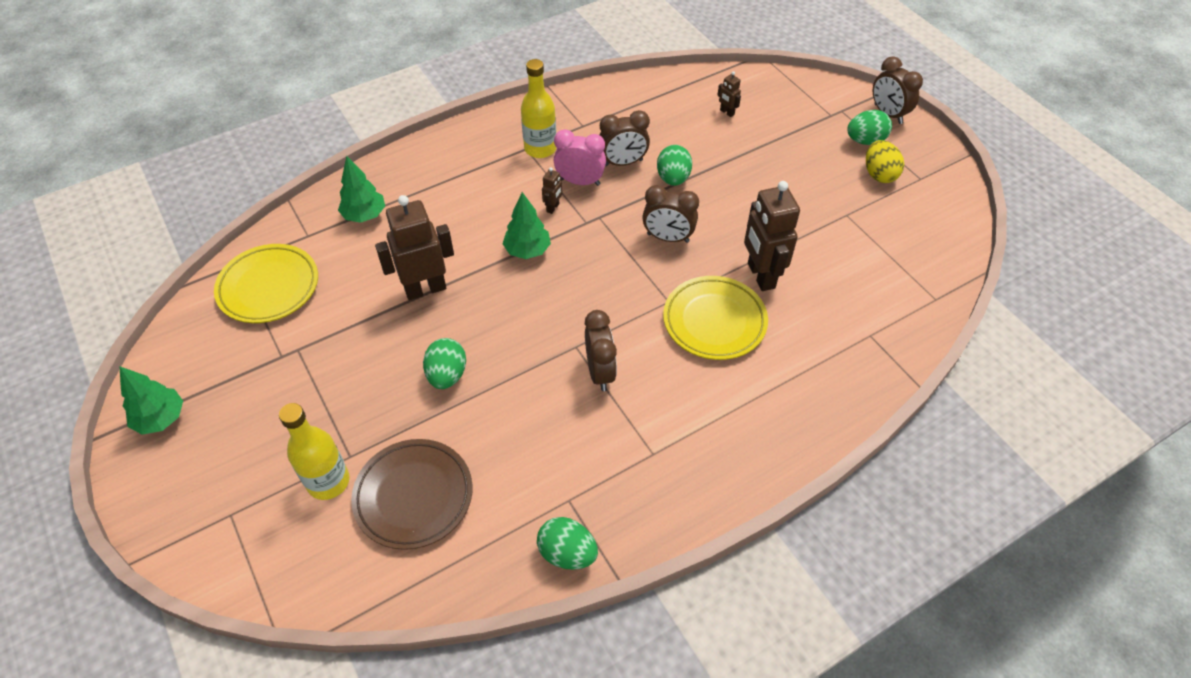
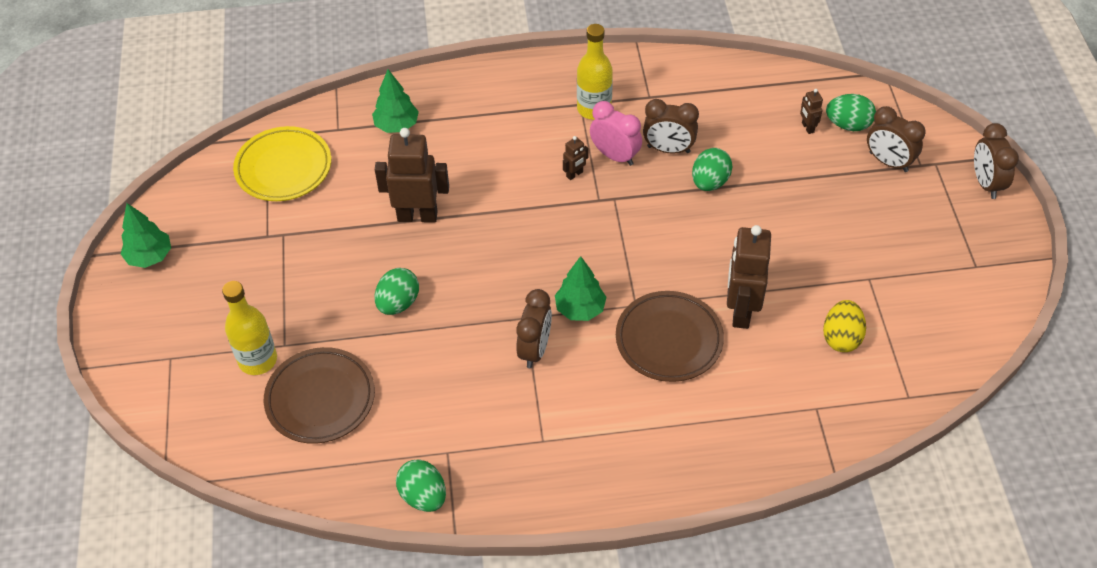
camera: 25 degrees right, 0 degrees up
(527, 250) = (528, 210): green tree -> green tree (580, 309)
(668, 238) = (670, 242): brown clock -> brown clock (888, 162)
(714, 321) = (669, 340): yellow plate -> brown plate
(865, 141) = (940, 205): green egg -> green egg (848, 125)
(879, 174) = (932, 247): yellow egg -> yellow egg (841, 337)

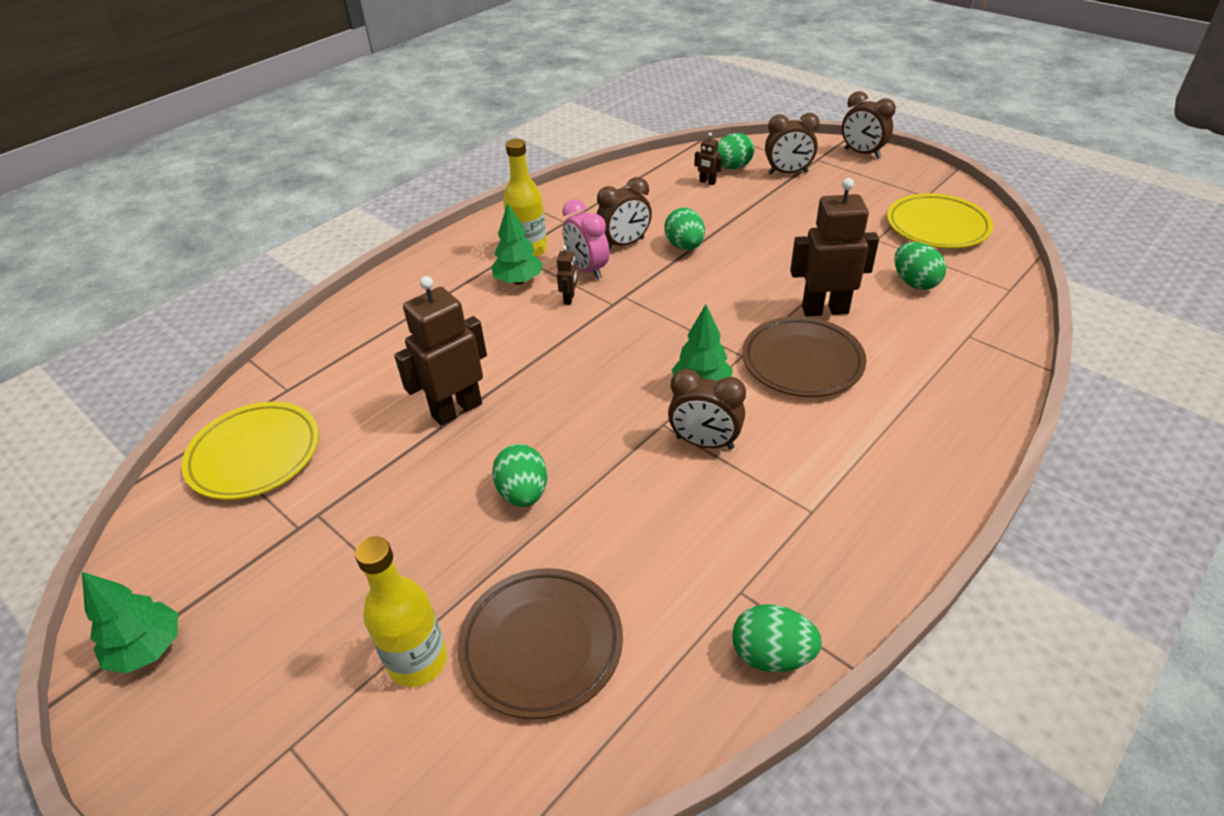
camera: 40 degrees left, 10 degrees down
(396, 126) = (351, 354): green tree -> green tree (518, 281)
(535, 349) = (704, 443): brown clock -> brown clock turned 135 degrees clockwise
(615, 156) = (587, 270): pink clock -> pink clock turned 120 degrees counterclockwise
(740, 311) = (824, 310): brown robot -> brown robot turned 120 degrees clockwise
(841, 337) = (914, 283): yellow egg -> green egg
(937, 302) = (937, 227): none -> yellow plate

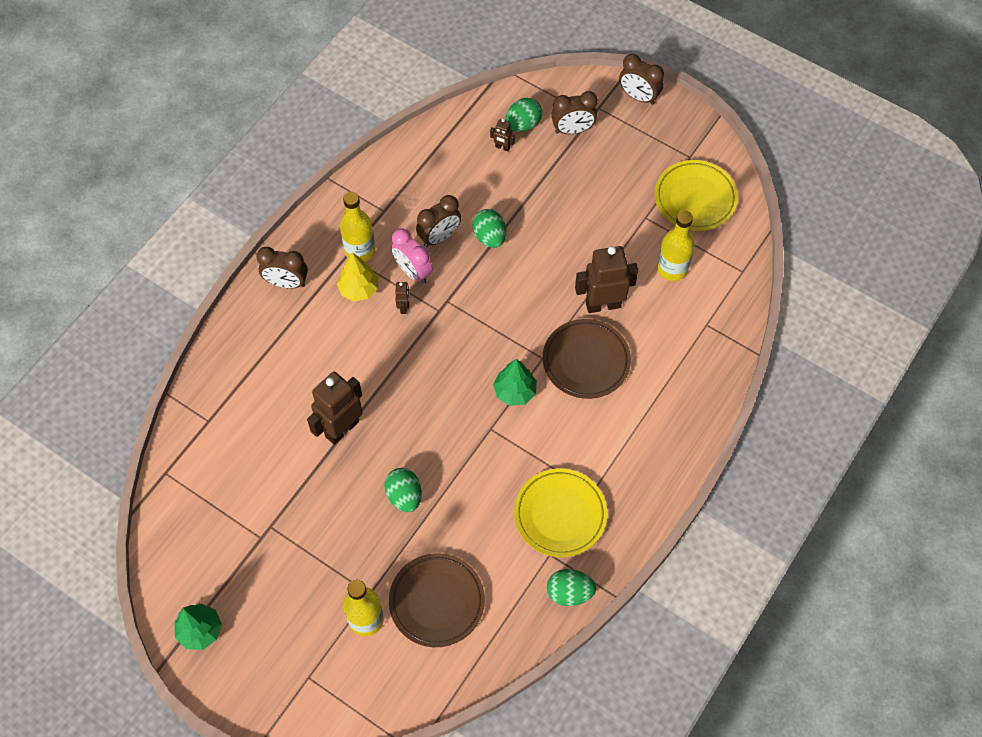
camera: 10 degrees left, 20 degrees up
(255, 455) = (208, 482): yellow plate -> yellow plate (560, 514)
(518, 281) = (359, 289): green tree -> yellow tree
(704, 443) = (520, 442): brown clock -> brown clock (286, 283)
(914, 283) = (672, 269): green egg -> yellow bottle

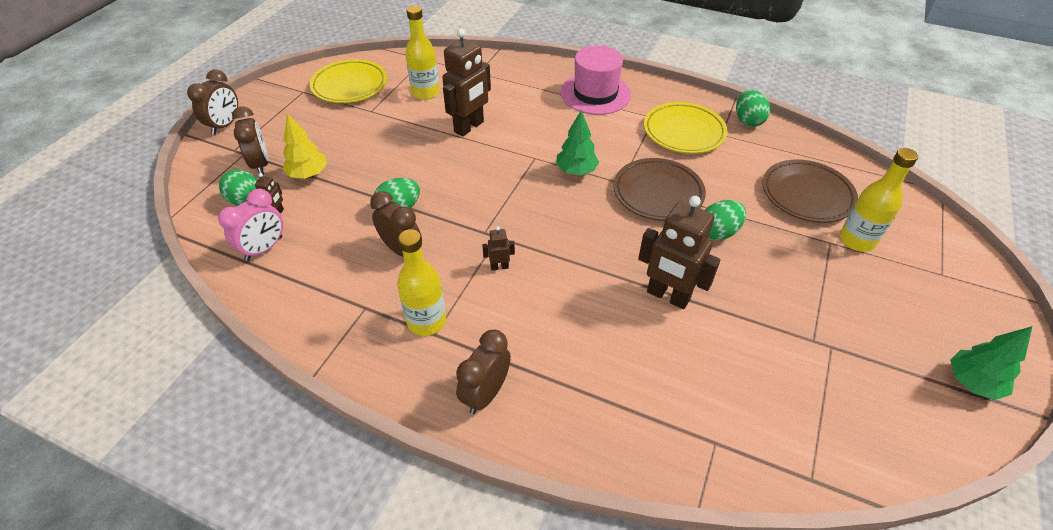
camera: 100 degrees left, 15 degrees down
(286, 283) = (485, 394): brown clock -> brown clock turned 150 degrees counterclockwise
(359, 289) = (482, 312): yellow tree -> yellow tree (308, 174)
(413, 271) = (450, 266): pink clock -> pink clock (264, 249)
(586, 361) = (531, 131): brown plate -> brown plate (658, 193)
(603, 304) = (469, 127): brown robot -> brown robot turned 120 degrees counterclockwise
(646, 440) = (595, 94): none -> pink hat

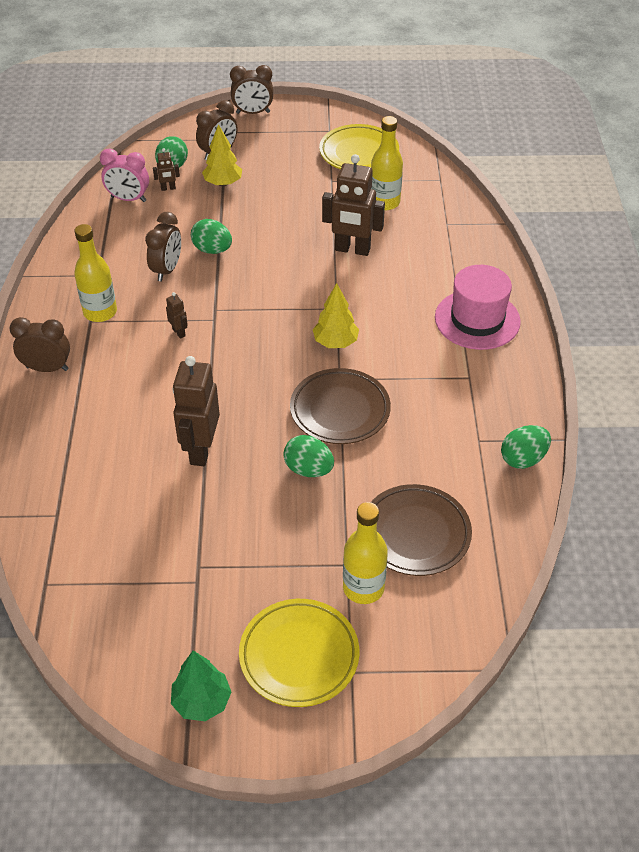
camera: 65 degrees right, 0 degrees up
(576, 171) = (335, 342): green tree -> yellow tree
(684, 132) = (459, 407): yellow plate -> yellow plate (299, 656)

